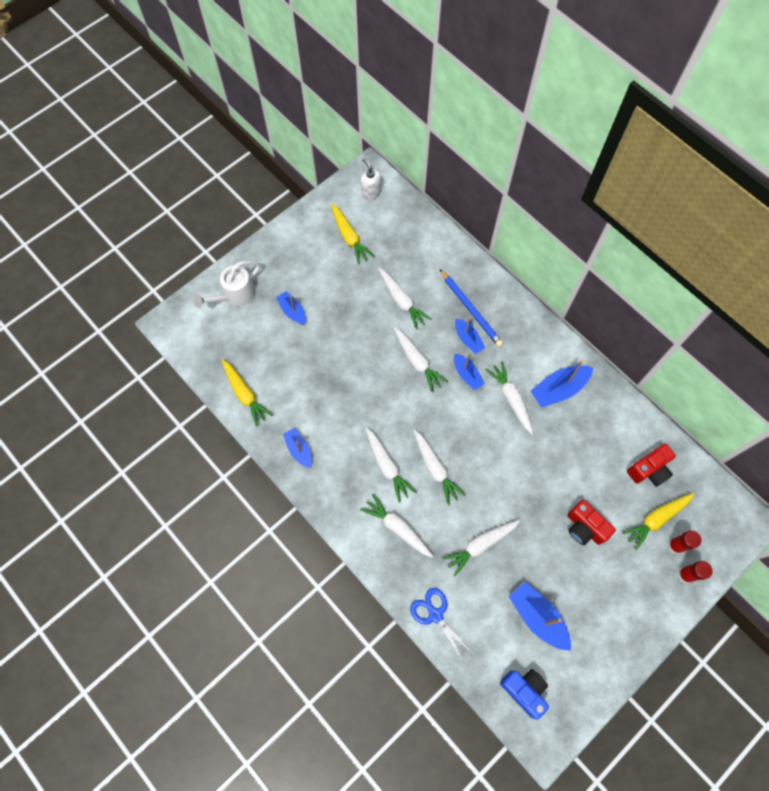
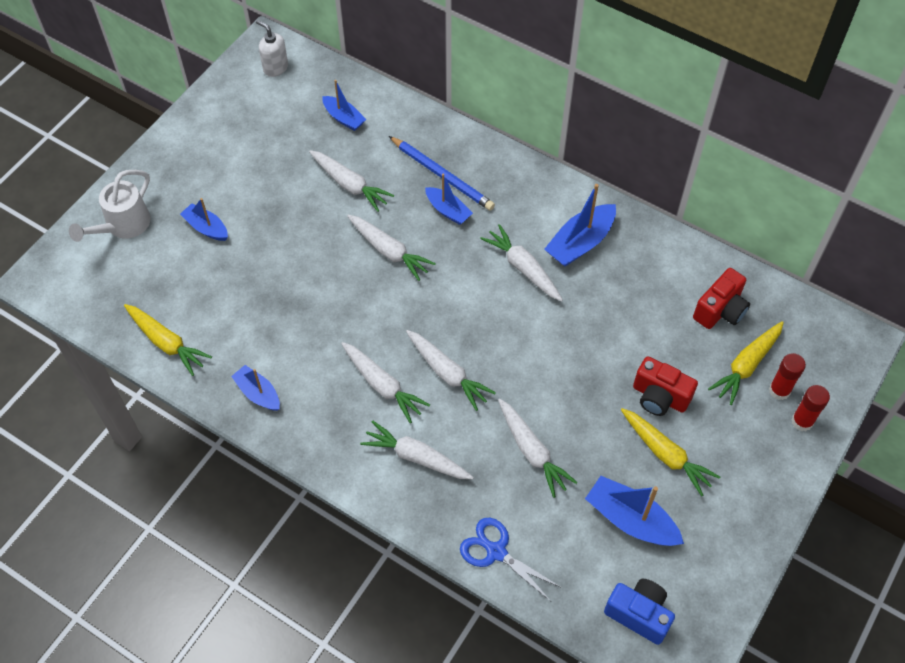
camera: 15 degrees left, 10 degrees down
(349, 237) = (260, 125): yellow carrot -> yellow carrot (665, 454)
(467, 375) = (458, 252): blue boat -> blue boat (344, 118)
(480, 545) = (532, 451): white carrot -> white carrot turned 75 degrees counterclockwise

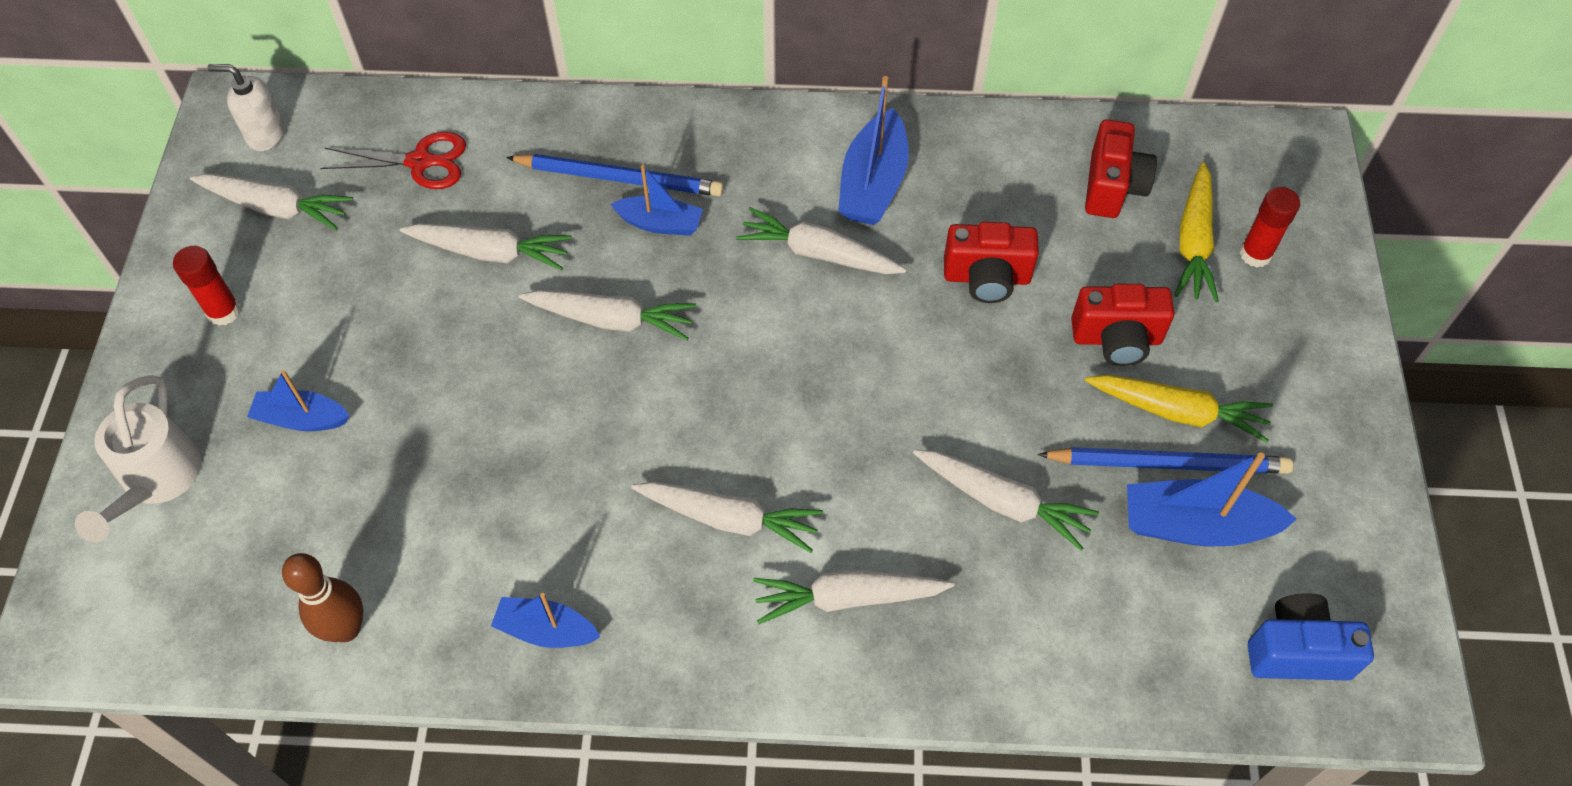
camera: 30 degrees left, 0 degrees up
(166, 343) = (346, 629): yellow carrot -> brown bowling pin
(344, 118) = (420, 162): blue boat -> red scissors
(447, 373) = (811, 453): white carrot -> white carrot (276, 207)
(496, 552) = (1051, 673): blue scissors -> none
(608, 327) = (987, 278): none -> red camera
(639, 479) = (1168, 463): none -> blue pencil
(802, 421) = (1310, 280): red glue stick -> red glue stick (224, 312)

